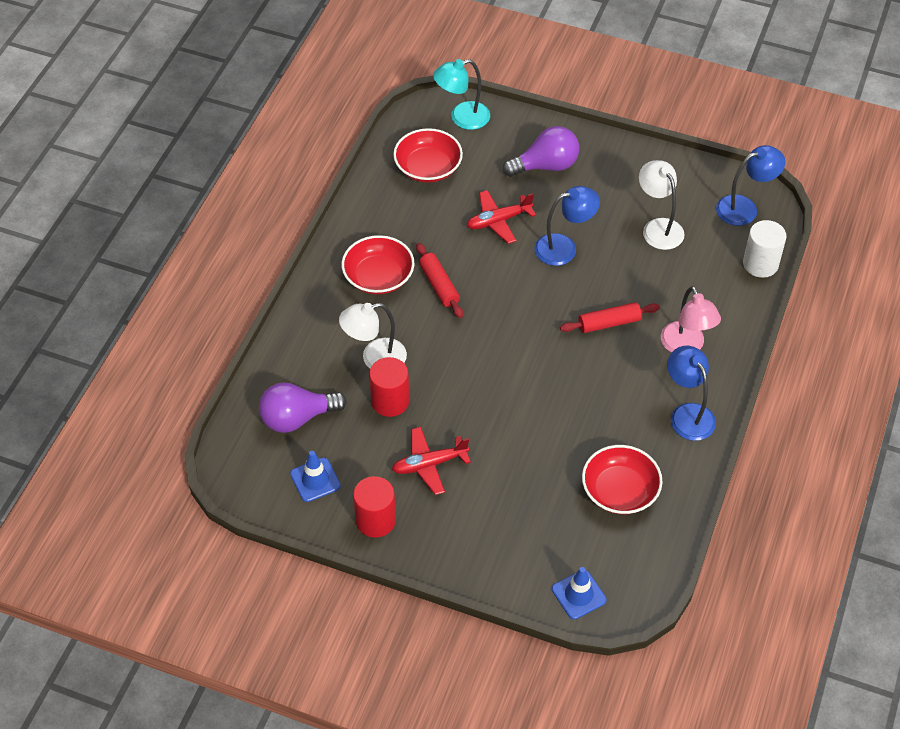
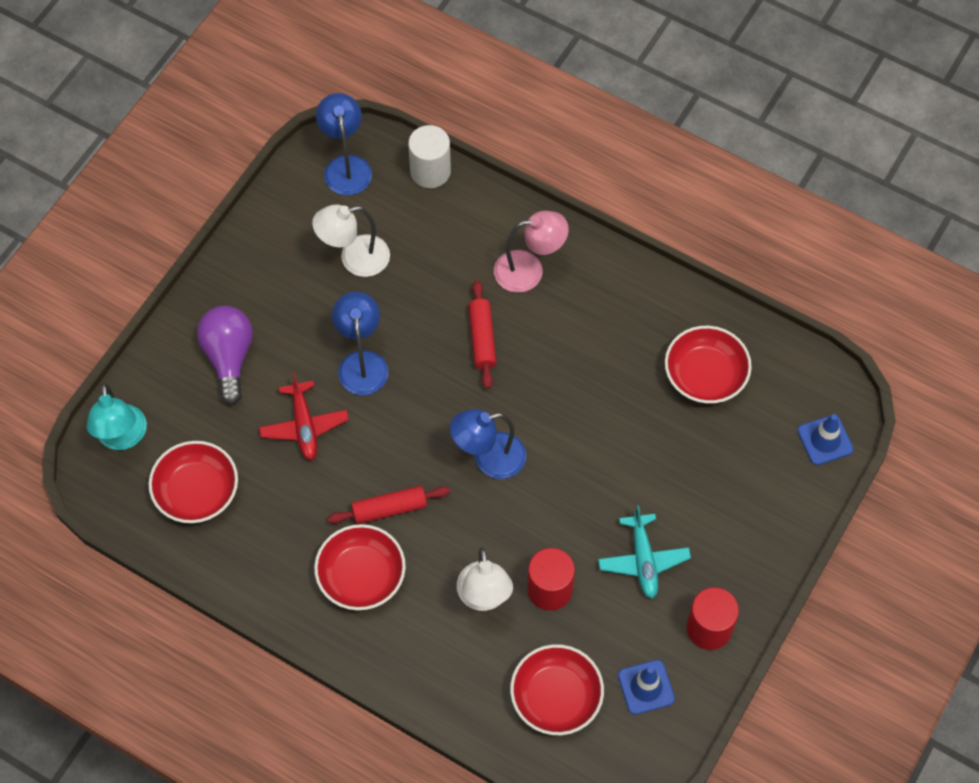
camera: 80 degrees left, 10 degrees up
(297, 418) = (556, 697): purple light bulb -> red bowl
(429, 464) = (643, 560): red plane -> turquoise plane
(687, 414) = (618, 289): blue lamp -> blue lamp (489, 458)

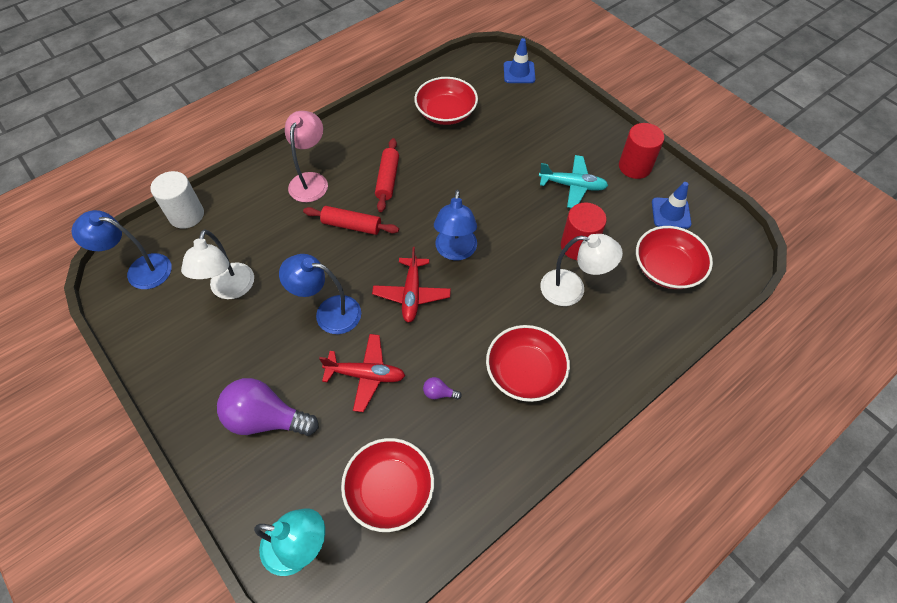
camera: 70 degrees left, 5 degrees down
(308, 501) = (439, 393): none -> purple light bulb
(389, 509) = (471, 332): red rolling pin -> red rolling pin (388, 179)
(415, 434) = (412, 294): none -> red plane

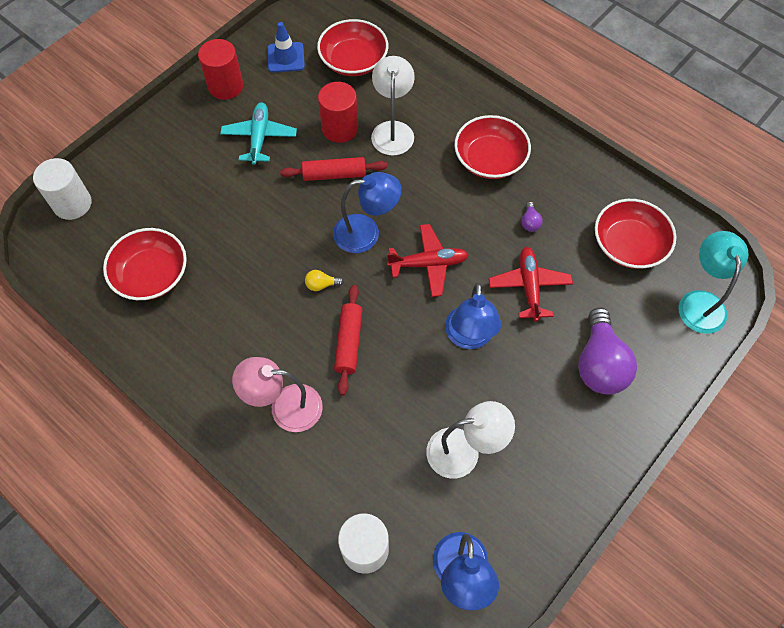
camera: 100 degrees left, 5 degrees up
(388, 179) = (272, 319): red rolling pin -> red rolling pin (334, 174)
(410, 213) = (321, 285): none -> yellow light bulb
(519, 72) = (72, 204): blue traffic cone -> white cylinder

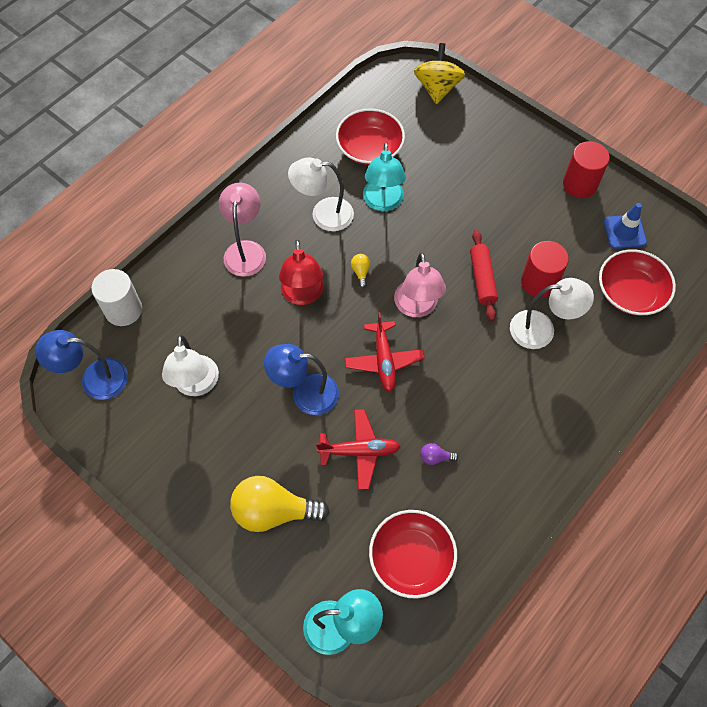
camera: 90 degrees right, 0 degrees up
(72, 204) = (437, 88): white cylinder -> yellow spinning top
(230, 262) = (383, 202): none -> turquoise lamp
(241, 323) = (323, 214): none -> white lamp
(259, 137) = (520, 215): turquoise plane -> none
(349, 342) = (303, 295): red rolling pin -> red lamp
(366, 233) = (417, 307): blue lamp -> pink lamp
(490, 159) = (513, 422): red bowl -> none
(599, 364) = (273, 511): purple light bulb -> yellow light bulb

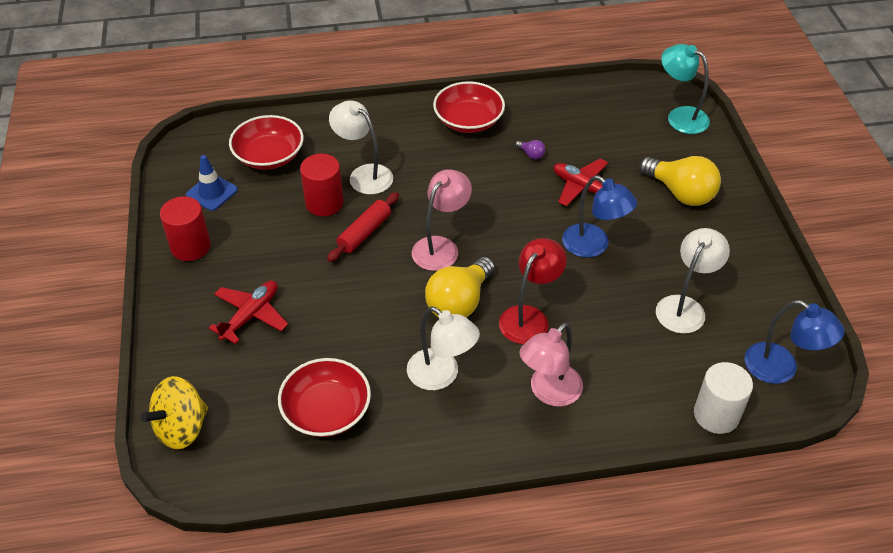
camera: 140 degrees left, 15 degrees down
(360, 272) = (459, 302): yellow light bulb -> yellow light bulb, size x2.44
(383, 202) = (374, 348): turquoise lamp -> none
(384, 360) = (507, 229): red plane -> red plane (250, 315)
(411, 558) = (602, 119): red bowl -> red bowl (468, 120)

